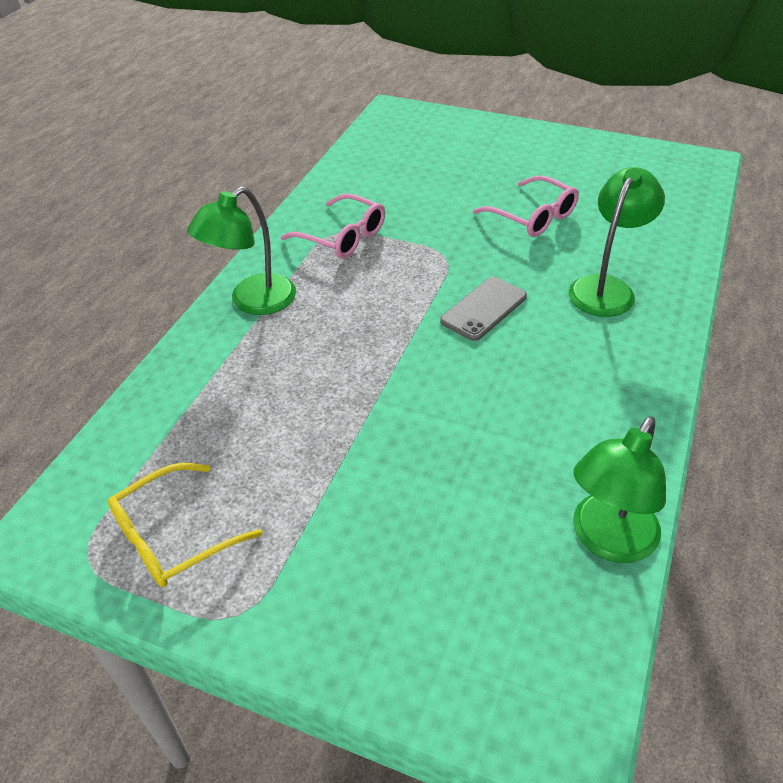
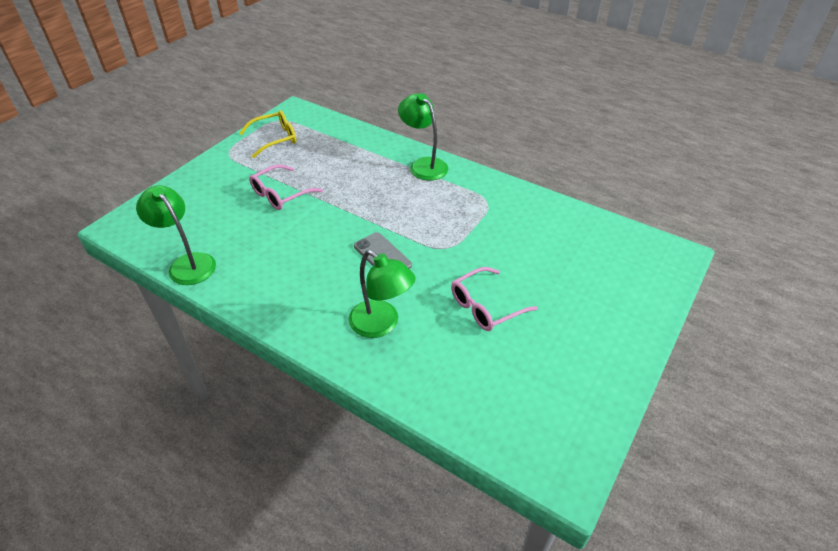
camera: 100 degrees right, 0 degrees up
(173, 537) = (275, 139): yellow glasses -> yellow glasses turned 90 degrees clockwise
(343, 237) = (481, 204): pink glasses -> pink glasses (280, 194)

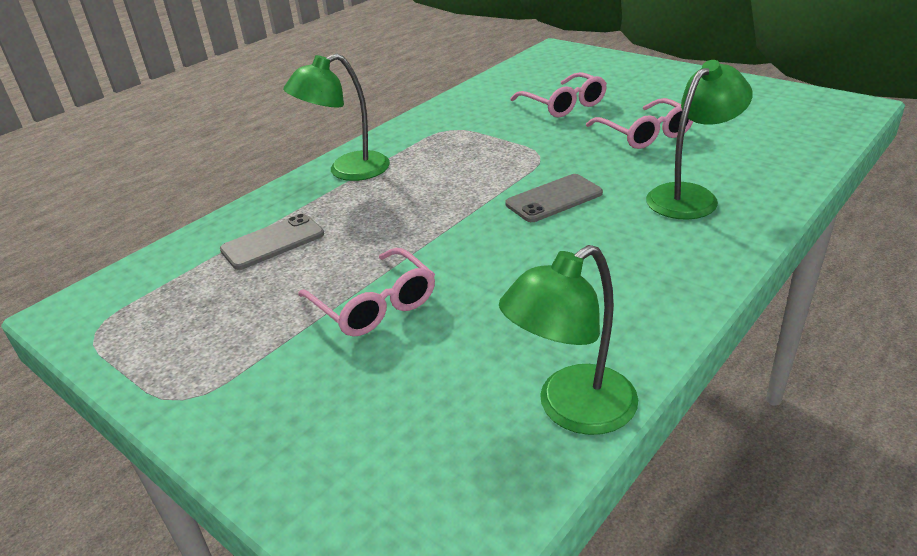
camera: 80 degrees left, 10 degrees down
(275, 139) = (170, 329): yellow glasses -> none
(343, 152) = (273, 242): none -> grey phone
(540, 260) = (564, 105): none -> pink glasses

